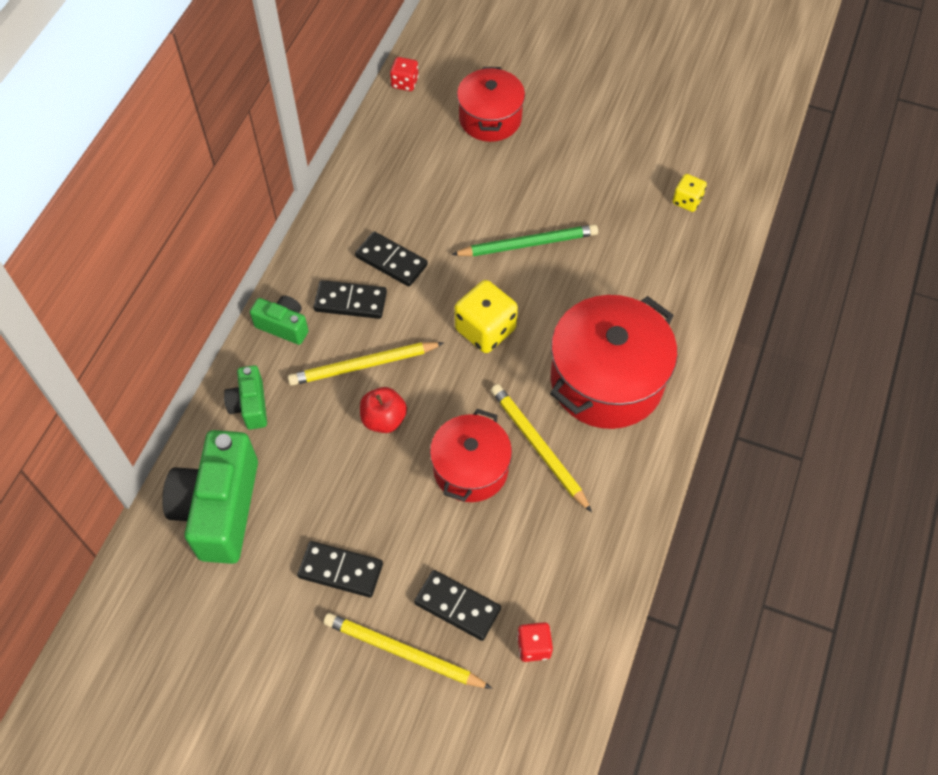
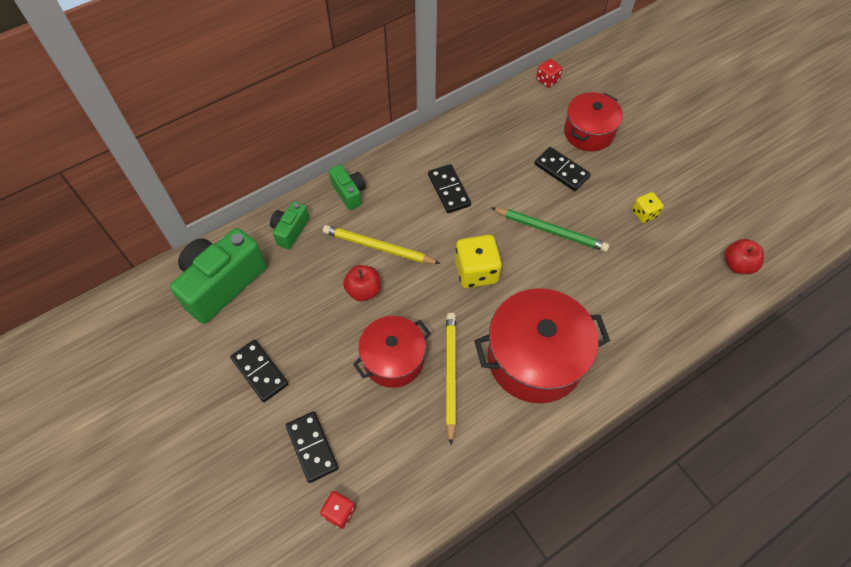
camera: 35 degrees right, 0 degrees up
(350, 302) = (402, 201): black domino -> black domino (561, 171)
(404, 652) = (254, 454): yellow pencil -> none
(687, 201) = (694, 266): yellow dice -> yellow dice (644, 213)
(724, 177) = (737, 265): none -> red apple

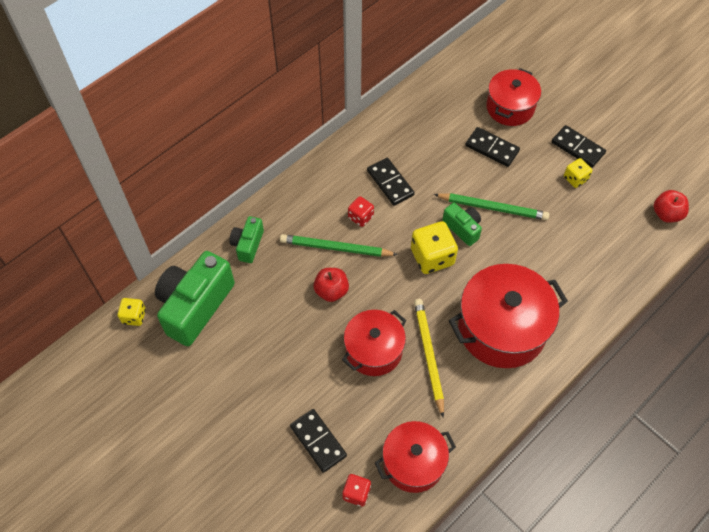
camera: 10 degrees left, 0 degrees up
(159, 285) = (134, 316): none -> yellow dice
(260, 371) = (253, 381): black domino -> black domino (577, 148)
(349, 193) = (296, 199): green camera -> green camera (462, 228)
(378, 247) = (336, 248): yellow pencil -> green pencil
(408, 489) = (413, 462): none -> red pot
(547, 80) = (461, 60): red dice -> red dice (360, 217)

